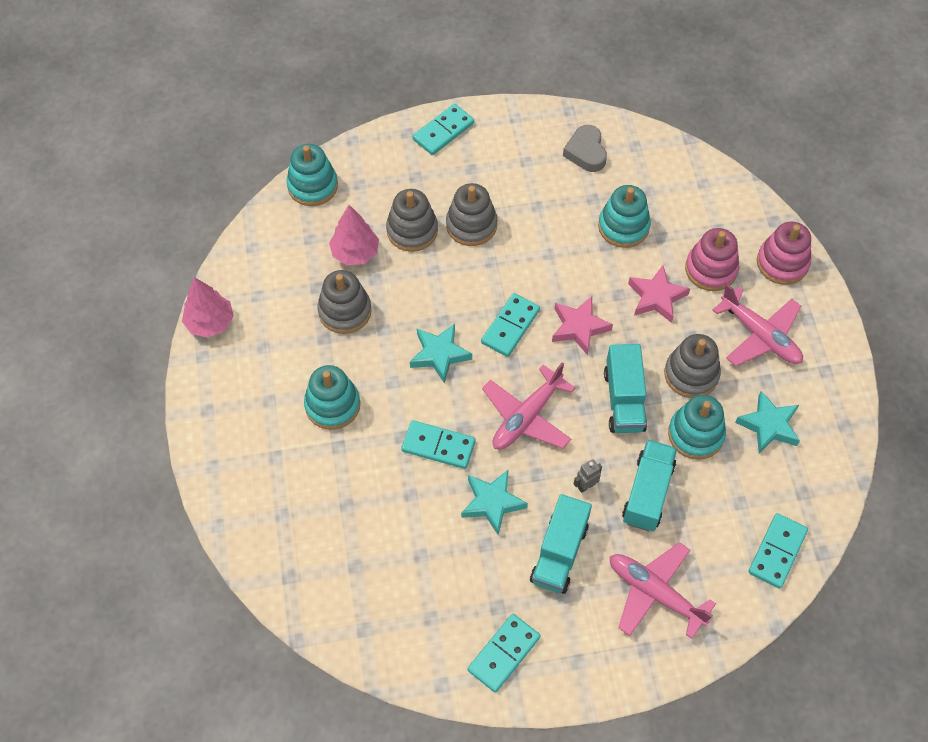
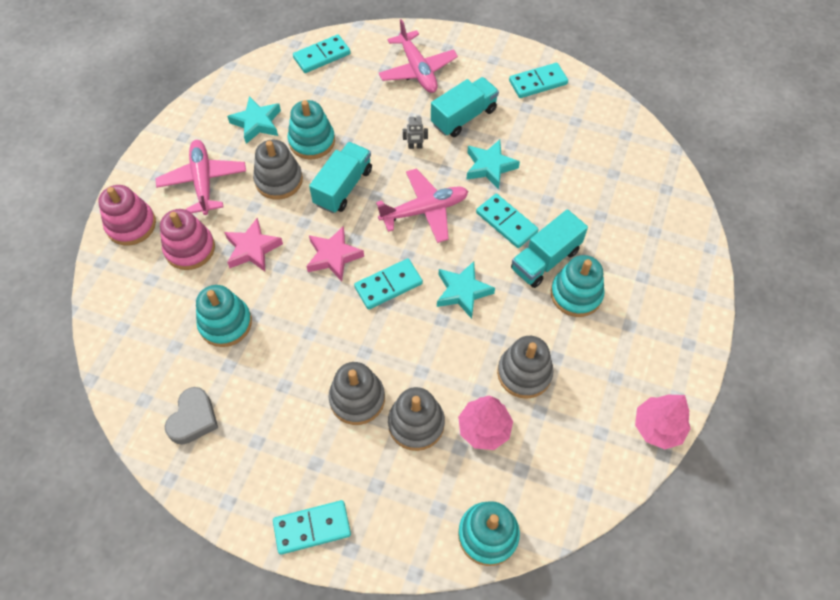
camera: 150 degrees left, 0 degrees up
(647, 493) = (376, 123): turquoise truck -> turquoise truck (545, 260)

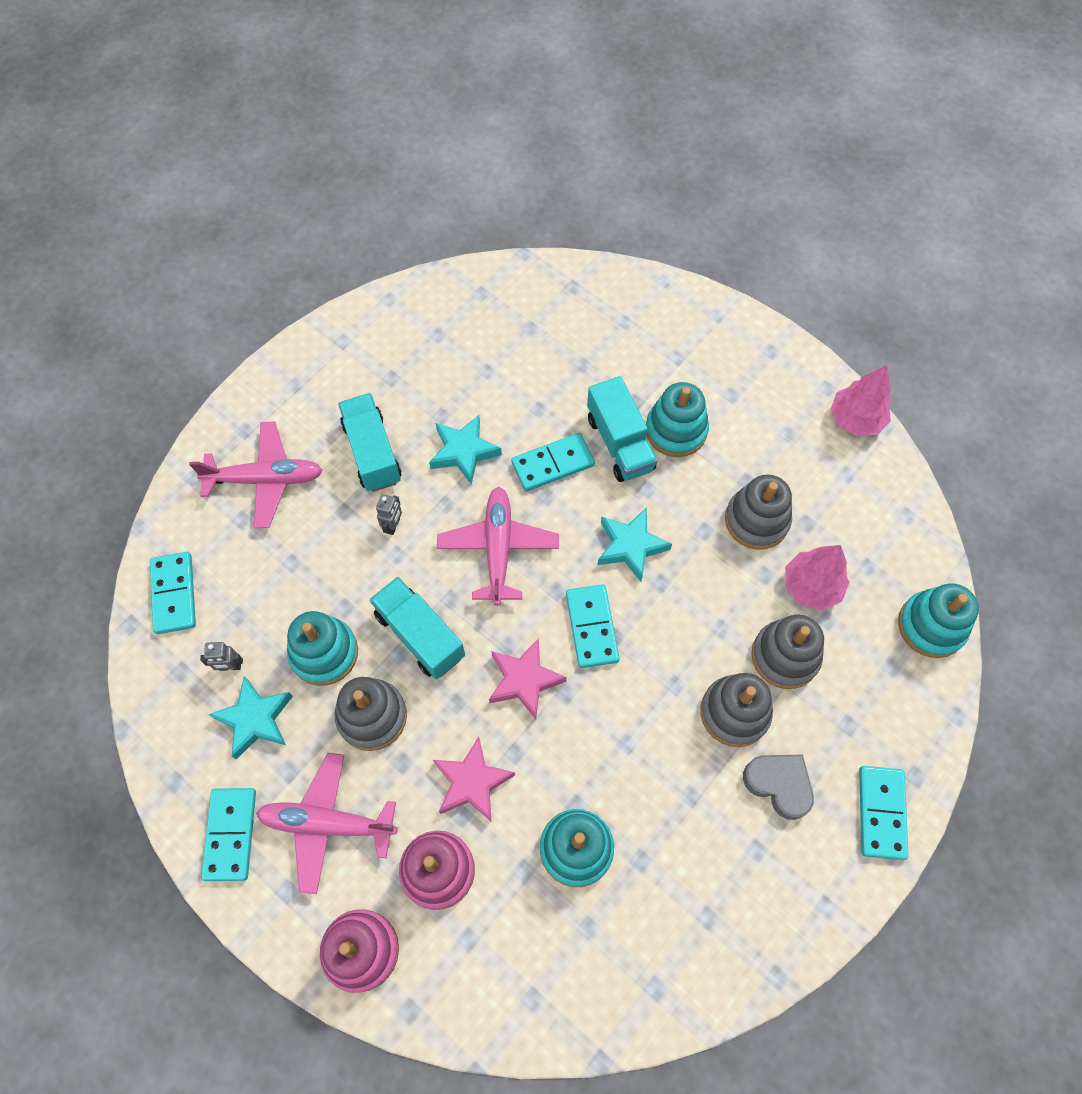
camera: 70 degrees left, 5 degrees up
(193, 419) = (703, 925): grey heart -> grey heart (779, 784)
(286, 99) = (230, 667): none -> grey robot
(538, 82) = (358, 350): turquoise domino -> turquoise domino (230, 834)

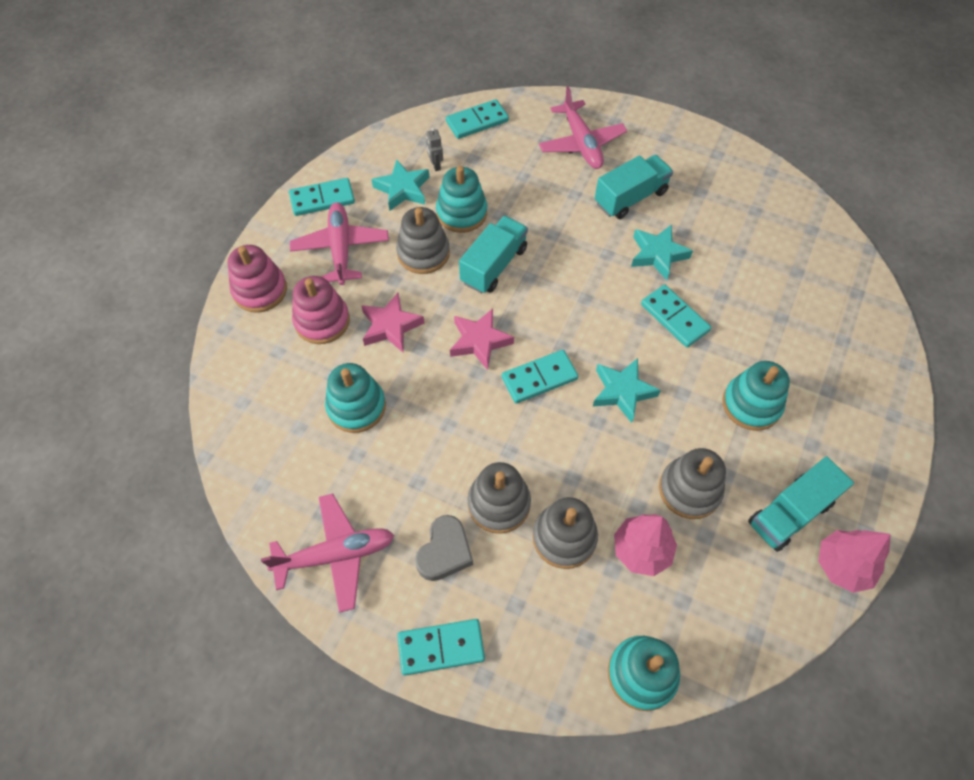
camera: 75 degrees right, 5 degrees down
(393, 526) = (575, 226): grey robot -> none
(498, 548) = (583, 297): pink plane -> pink plane (336, 555)
(620, 443) = (717, 363): turquoise truck -> turquoise truck (790, 513)

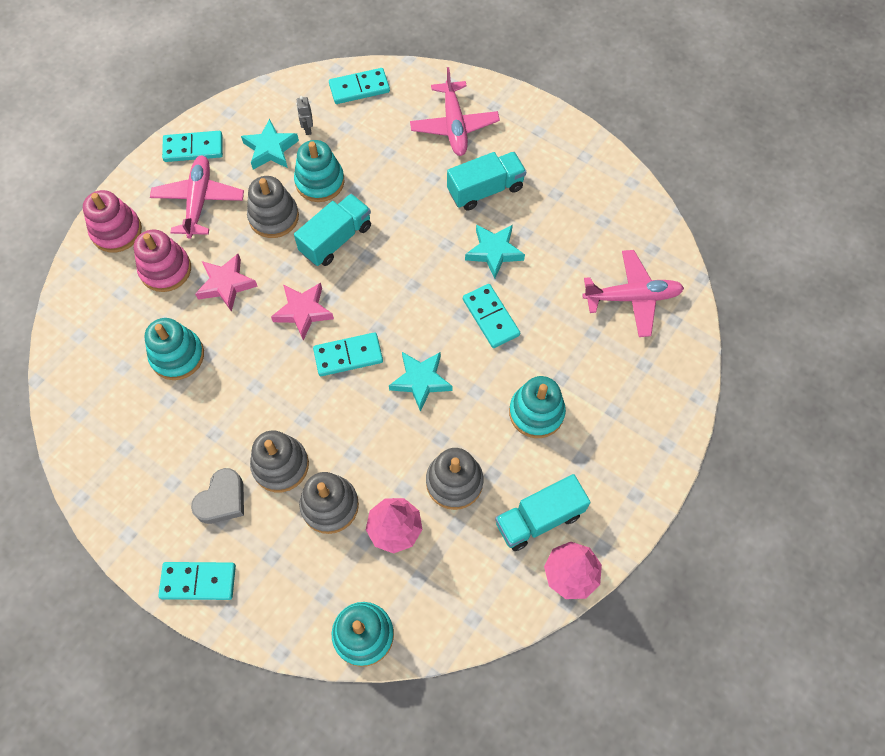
camera: 10 degrees right, 5 degrees up
(336, 555) = (129, 486): pink plane -> pink plane (632, 297)

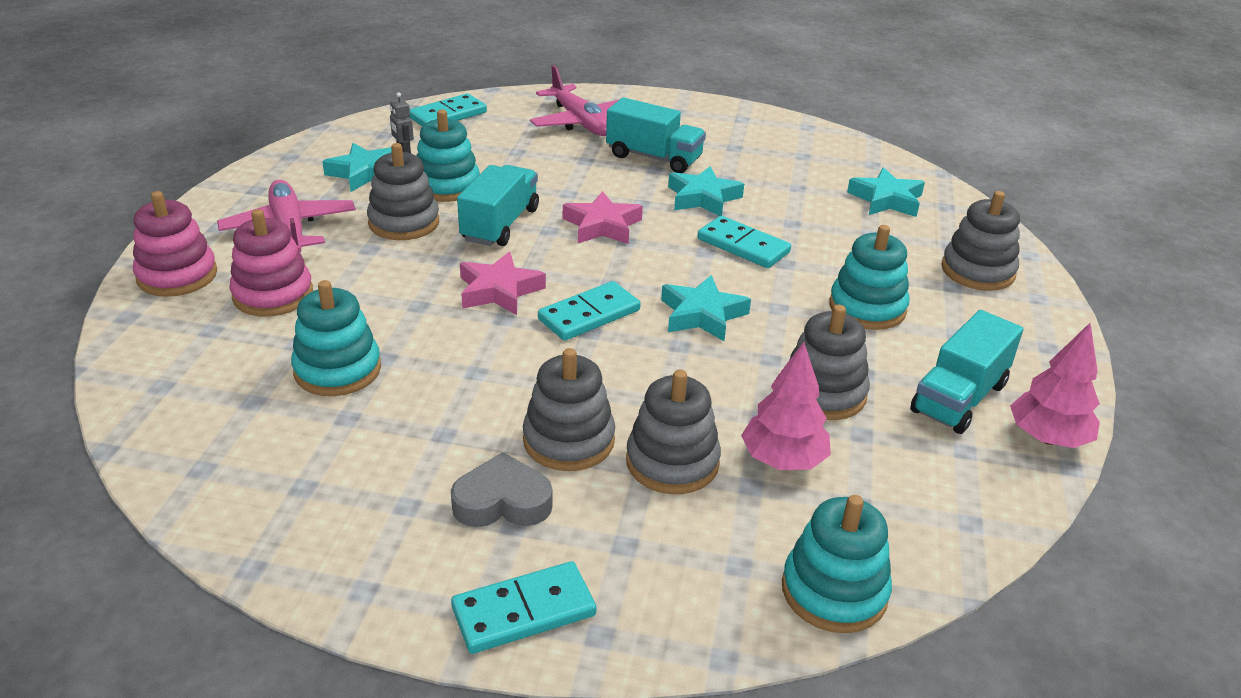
camera: 25 degrees left, 30 degrees down
(193, 148) = (256, 190): turquoise domino -> none
(222, 500) = (502, 502): grey heart -> grey heart turned 105 degrees counterclockwise
(226, 284) = (373, 290): pink star -> pink star (602, 226)
(485, 190) = (654, 157): turquoise truck -> turquoise truck turned 75 degrees clockwise
(632, 297) = (886, 200): pink plane -> turquoise star
(643, 401) = (977, 271): none -> grey stacking toy

